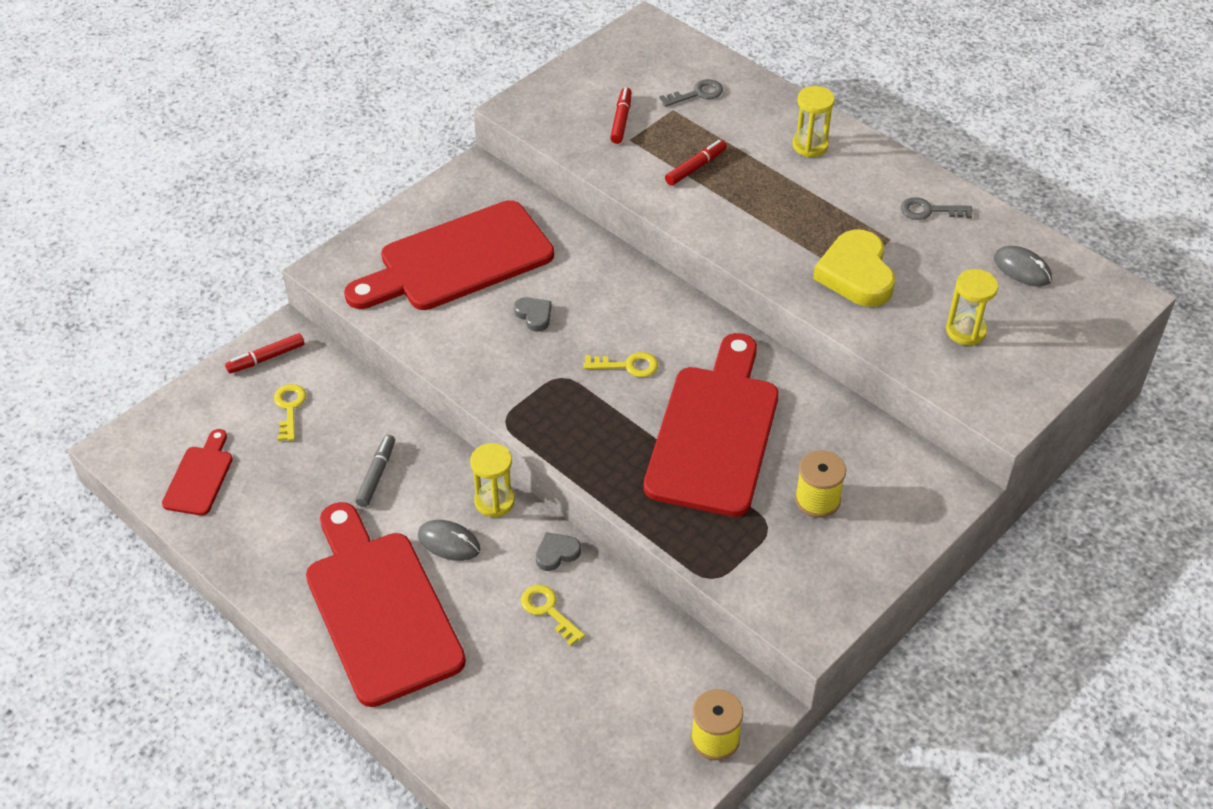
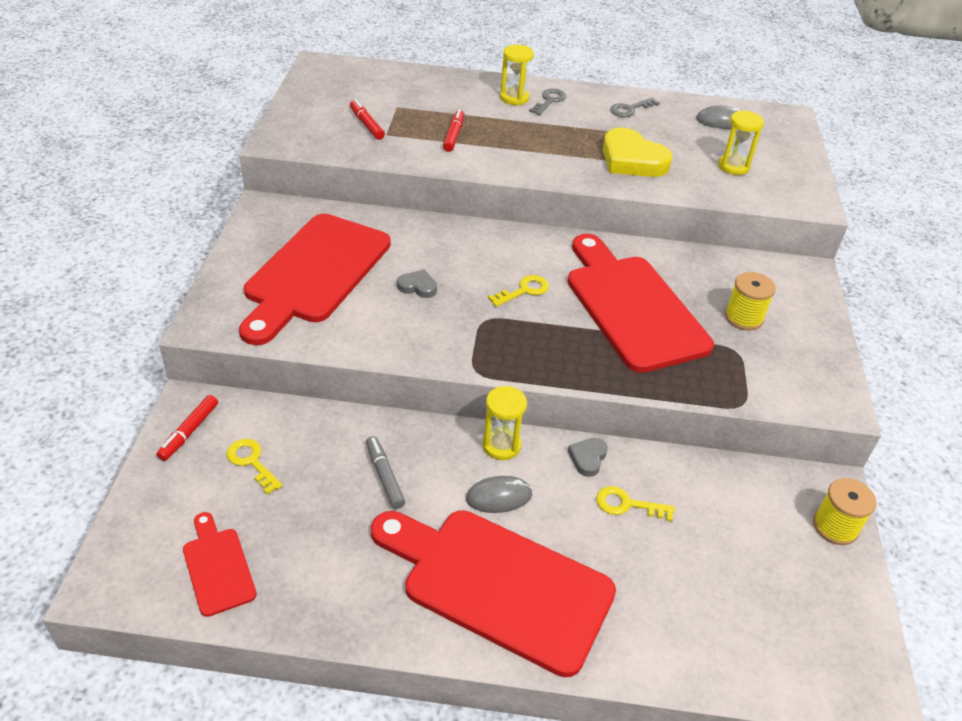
camera: 40 degrees left, 5 degrees down
(697, 94) = (403, 92): grey key -> grey key (549, 101)

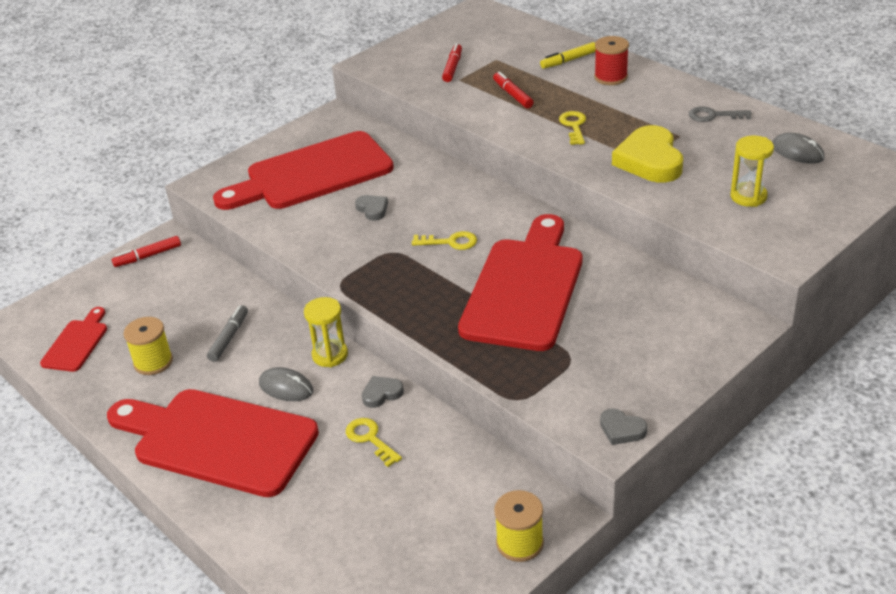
camera: 45 degrees right, 5 degrees down
(251, 462) = (162, 291): yellow key -> yellow key (574, 126)
(453, 135) = (513, 95): red marker -> red marker turned 75 degrees counterclockwise
(462, 92) = (569, 60): none -> yellow marker
(498, 585) = (218, 441): red cutting board -> red cutting board turned 45 degrees counterclockwise
(514, 98) = (610, 77): yellow hourglass -> red spool
(549, 101) = (641, 88): grey key -> none
(743, 317) = (617, 336): yellow spool -> yellow spool (153, 362)
(837, 392) = (621, 430): none -> grey heart

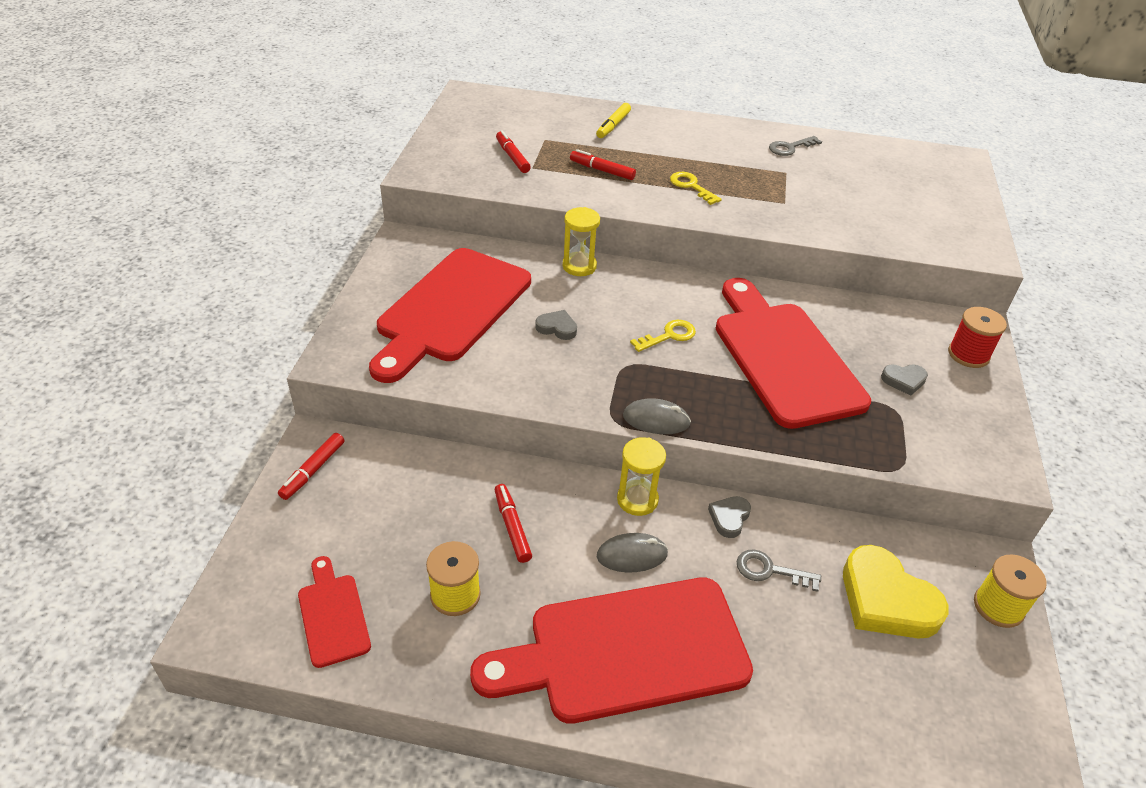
camera: 40 degrees left, 5 degrees up
(229, 338) = (512, 527): grey marker -> red marker
(370, 439) = (770, 570): yellow key -> grey key
(610, 77) = (668, 133): red spool -> red spool (968, 354)
(621, 430) = (1006, 459): grey heart -> grey heart (904, 380)
(649, 160) = (790, 201): yellow heart -> yellow heart (886, 600)
(748, 196) = (899, 211): yellow hourglass -> yellow hourglass (579, 266)
(797, 152) = (886, 163): grey mouse -> grey mouse (656, 420)

